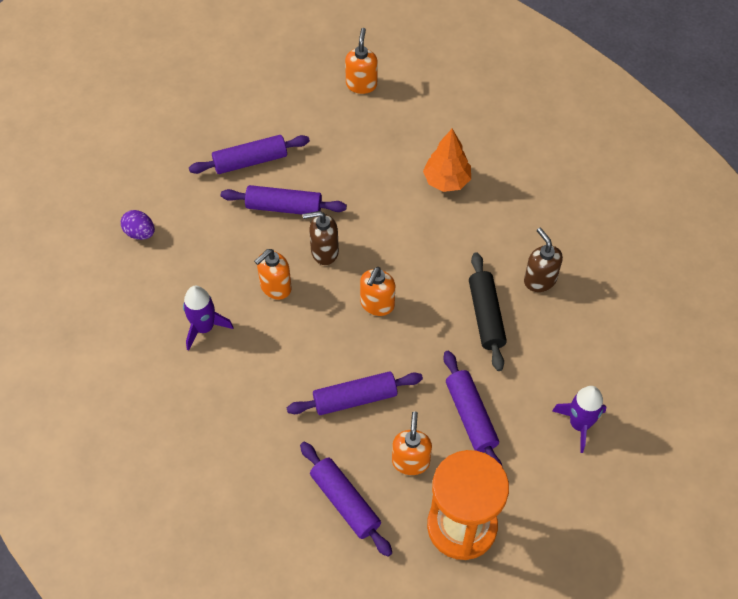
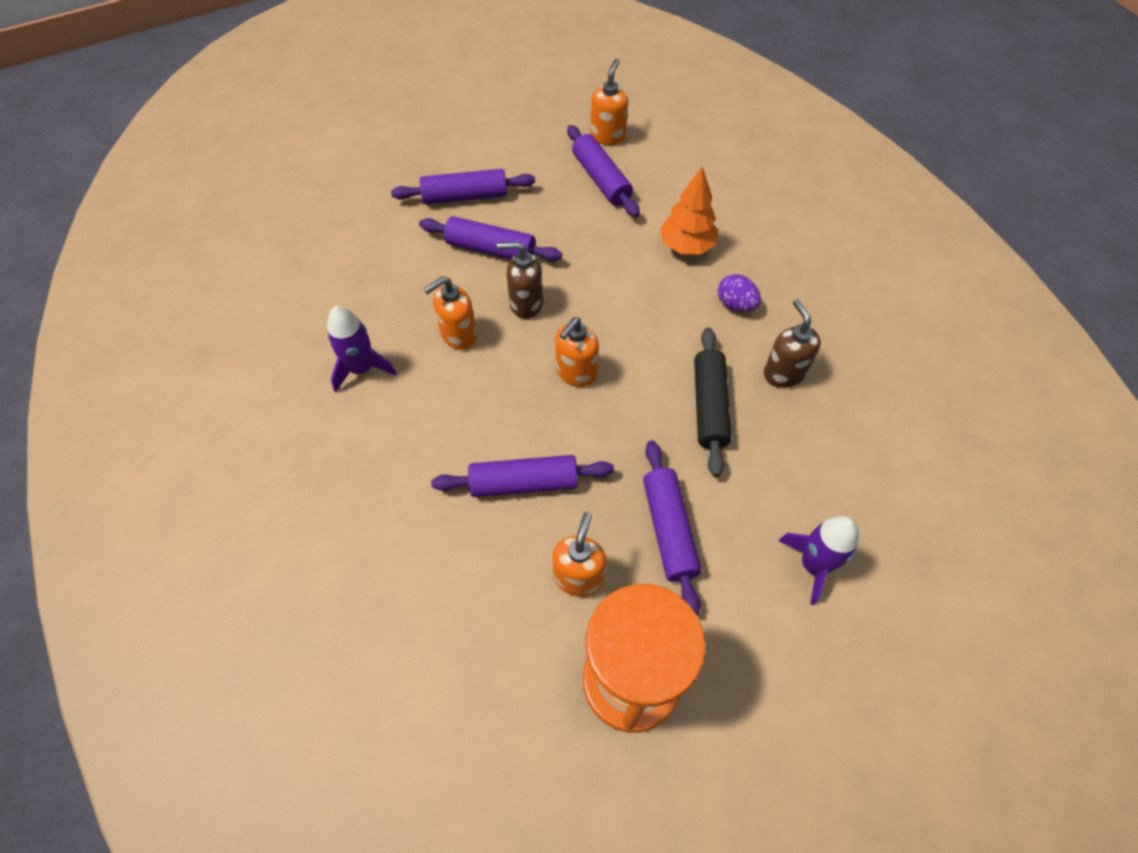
camera: 10 degrees right, 0 degrees up
(140, 233) = (320, 254): purple egg -> purple egg (735, 304)
(345, 502) = (480, 618): purple rolling pin -> purple rolling pin (601, 179)

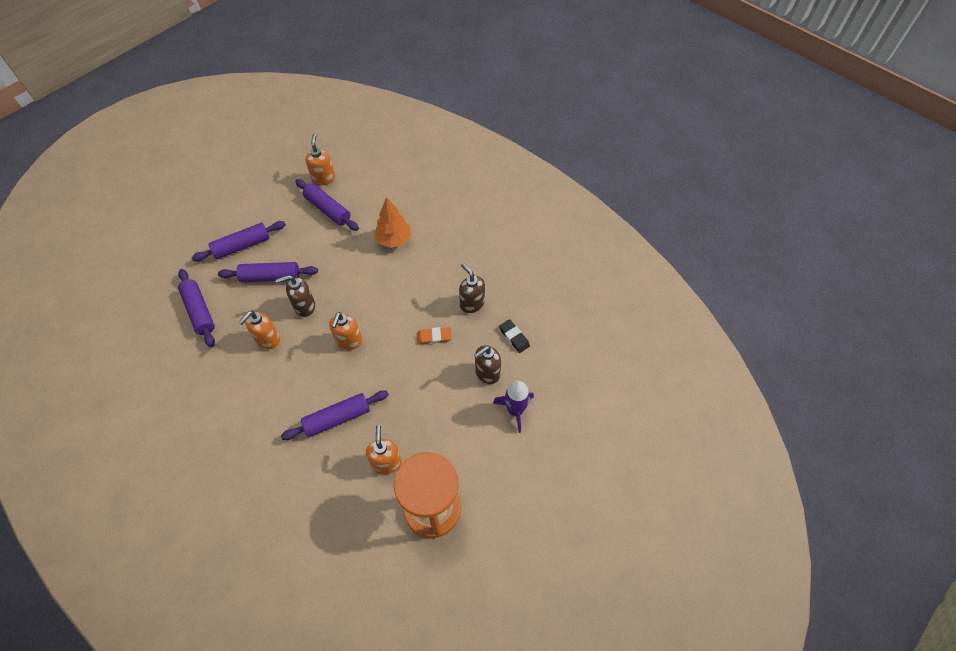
camera: 20 degrees left, 0 degrees up
(362, 368) = (212, 380): purple rocket -> none
(669, 530) = (430, 417): purple rolling pin -> purple rolling pin (199, 311)
(709, 406) = (434, 337): black rolling pin -> orange eraser
(735, 304) = (433, 269): purple egg -> none
(781, 489) = (487, 373): none -> brown soap dispenser
(840, 446) = (514, 337): none -> black eraser

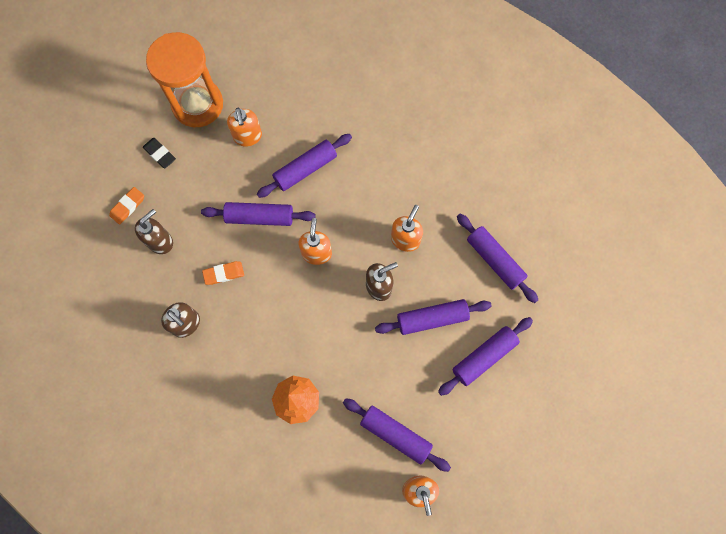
camera: 170 degrees right, 15 degrees up
(392, 380) = (260, 217): none -> purple rolling pin
(514, 337) = (134, 289): black eraser -> black eraser (160, 154)
(515, 410) = (128, 206): purple rocket -> orange eraser

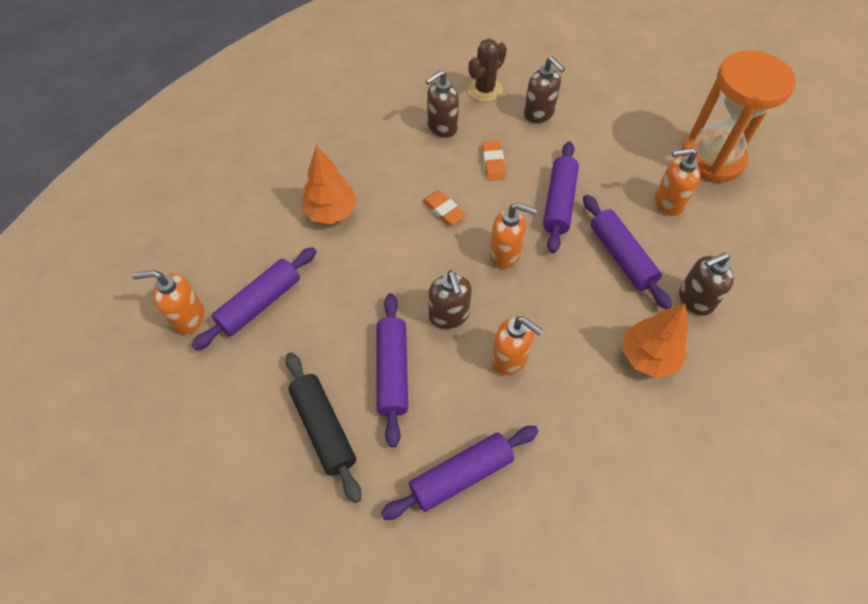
camera: 100 degrees right, 15 degrees down
(128, 206) = (582, 91): orange eraser -> orange eraser (444, 210)
(134, 292) = (485, 90): none -> brown cactus
(160, 154) = (645, 120): black eraser -> none
(335, 120) = (695, 300): none -> brown soap dispenser
(386, 150) = (648, 357): none -> orange tree
(484, 357) = (324, 428): purple rolling pin -> black rolling pin

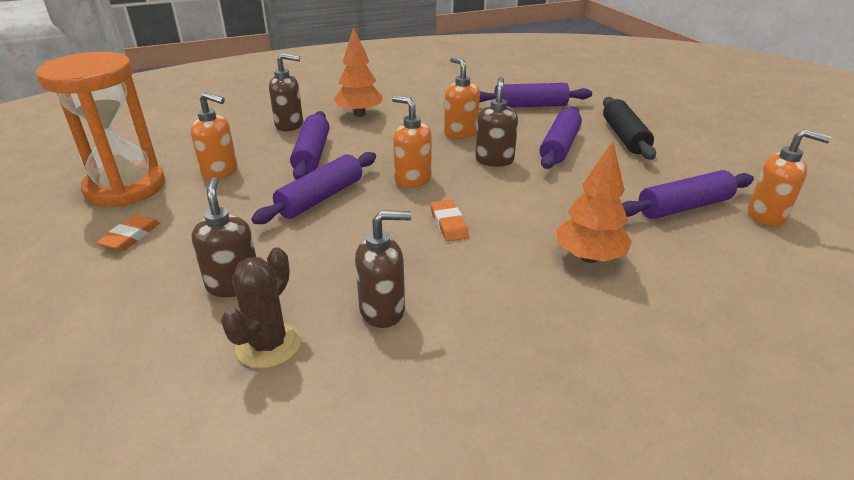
camera: 155 degrees left, 25 degrees down
(485, 90) = (268, 345): brown cactus -> brown cactus turned 45 degrees counterclockwise
(493, 163) = (353, 249): orange eraser -> orange eraser (131, 236)

